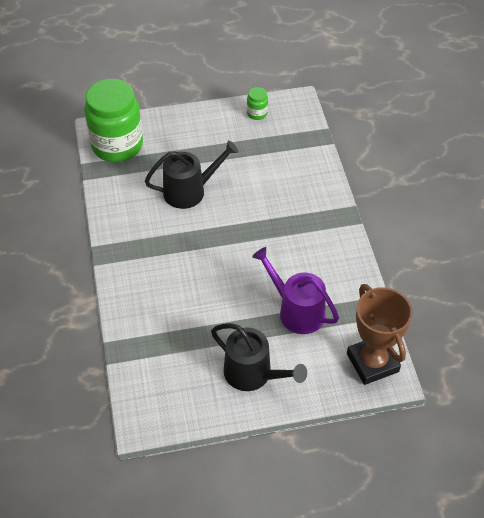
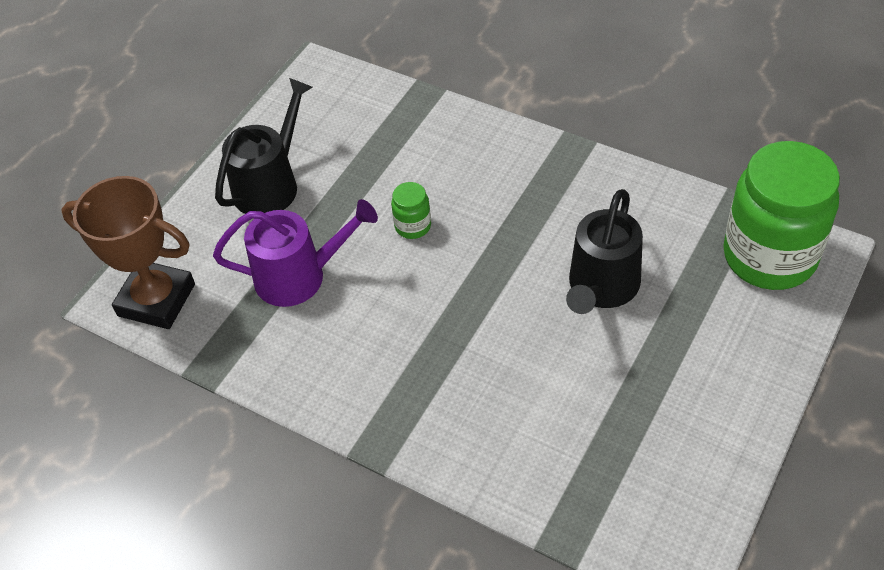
camera: 135 degrees right, 0 degrees up
(253, 374) = (270, 185): black watering can -> black watering can turned 135 degrees clockwise
(257, 113) = (700, 481): green jar -> green jar (413, 226)

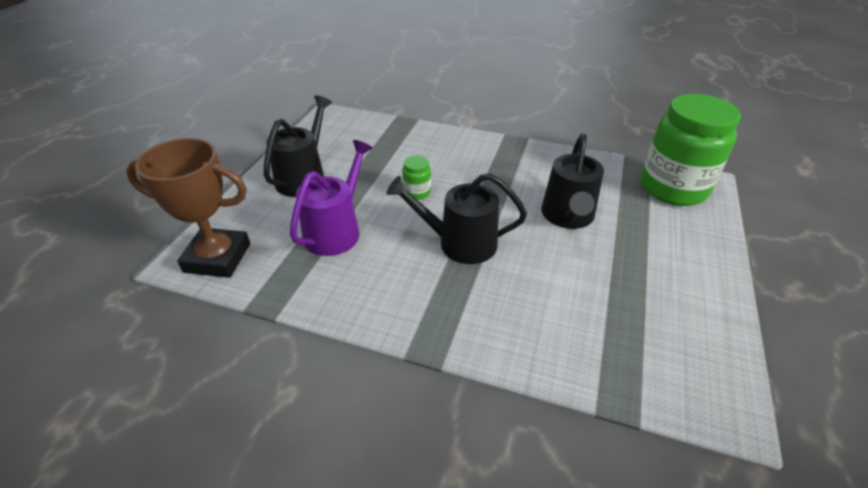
camera: 15 degrees left, 10 degrees down
(299, 276) = (336, 231): purple watering can -> purple watering can turned 45 degrees counterclockwise
(448, 313) = (460, 243): none -> black watering can

